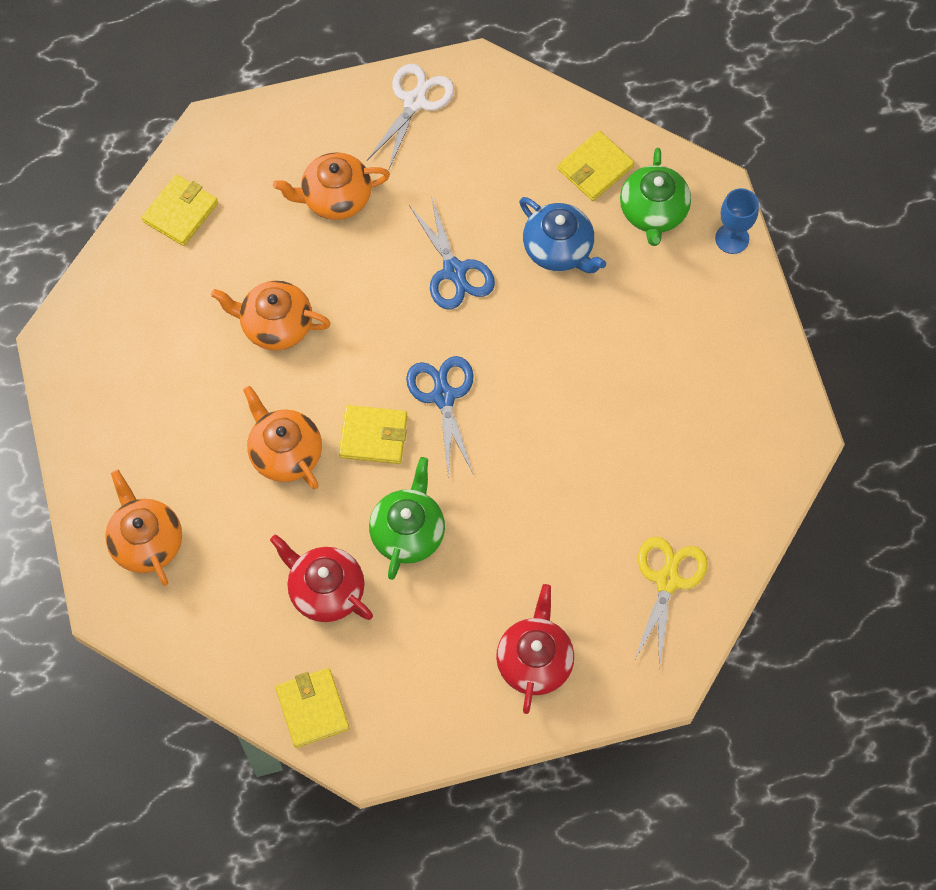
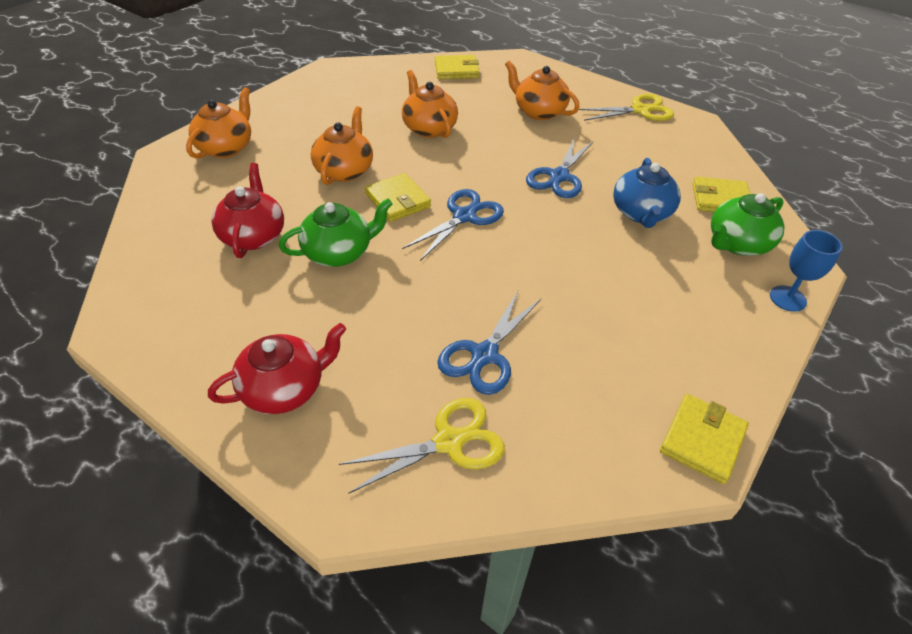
camera: 50 degrees right, 20 degrees down
(312, 709) = (143, 277): yellow wallet -> yellow wallet (702, 440)
(415, 101) = (640, 110): white scissors -> yellow scissors
(612, 501) = (484, 355): none -> blue scissors

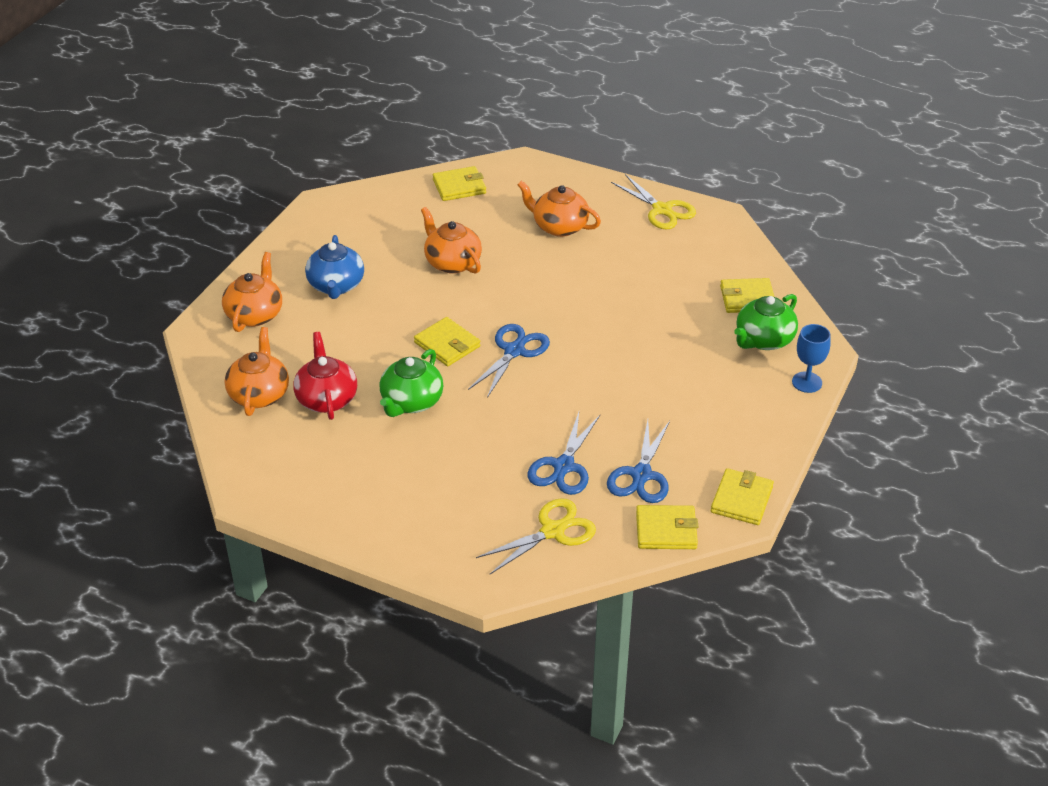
camera: 10 degrees left, 5 degrees down
(285, 388) = (412, 516): red teapot -> none
(339, 252) = (411, 402): green teapot -> green teapot turned 150 degrees clockwise
(345, 170) = (384, 321): orange teapot -> orange teapot (259, 394)
(559, 177) = (593, 297): blue scissors -> blue scissors (641, 475)
(597, 468) = (666, 530): none -> yellow wallet
(640, 110) = (662, 210): yellow scissors -> yellow scissors turned 75 degrees clockwise
(641, 213) = (676, 323): blue teapot -> blue teapot (336, 285)

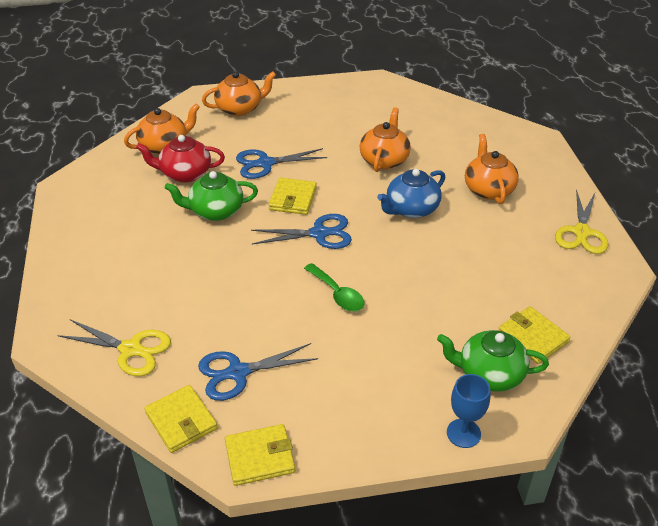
camera: 55 degrees right, 0 degrees up
(326, 399) = (185, 174): red teapot -> red teapot turned 135 degrees counterclockwise
(336, 285) = (303, 125): blue teapot -> blue teapot (411, 209)
(459, 186) = (471, 124): yellow wallet -> none
(563, 466) = (210, 321): blue scissors -> blue scissors (265, 163)
(603, 376) = (337, 294): none -> green spoon

